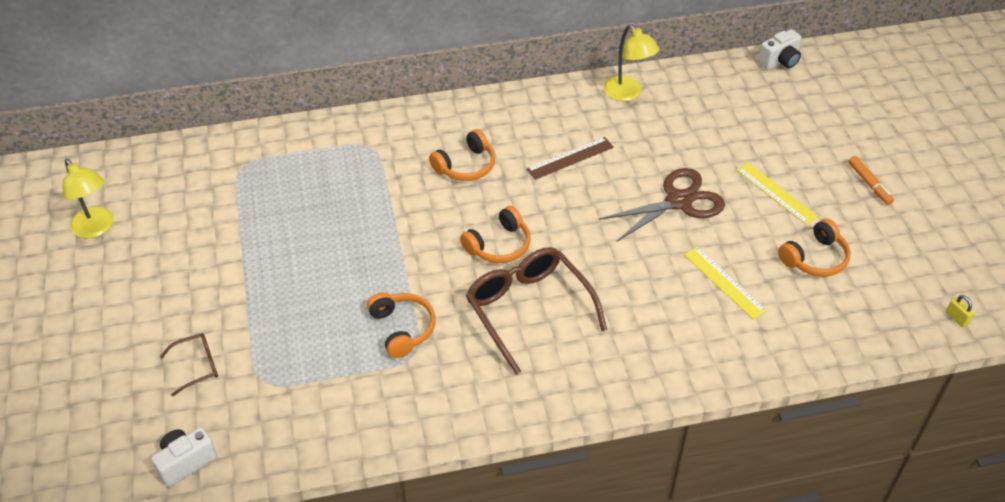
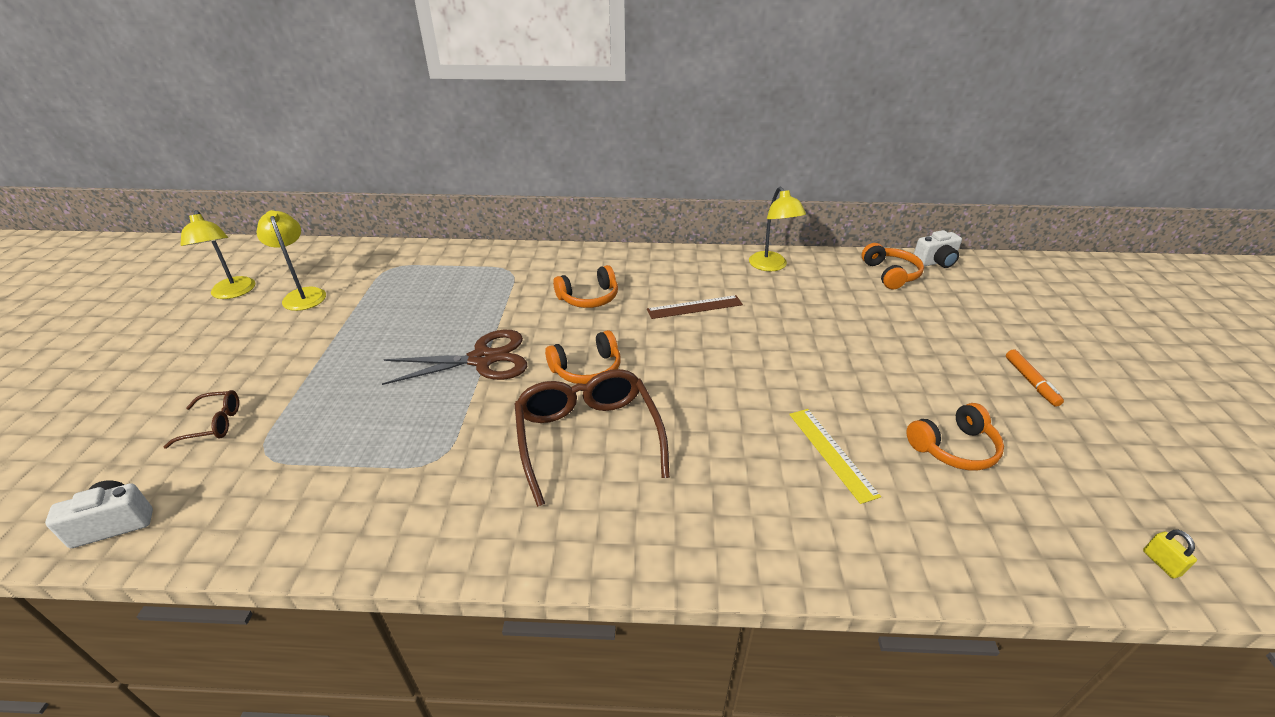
camera: 15 degrees right, 10 degrees down
(174, 216) = (303, 295): none -> yellow lamp
(402, 329) = (441, 430): orange headphones -> orange headphones (890, 274)
(679, 201) = (798, 362): brown scissors -> brown scissors (482, 359)
(776, 193) = (914, 372): yellow ruler -> none

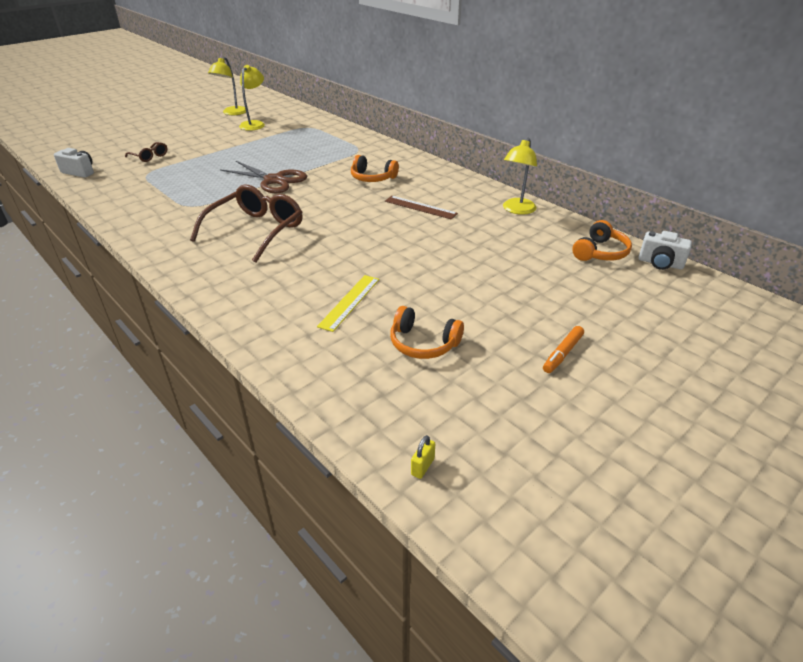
camera: 45 degrees right, 0 degrees up
(586, 369) = (309, 206): orange headphones -> none

